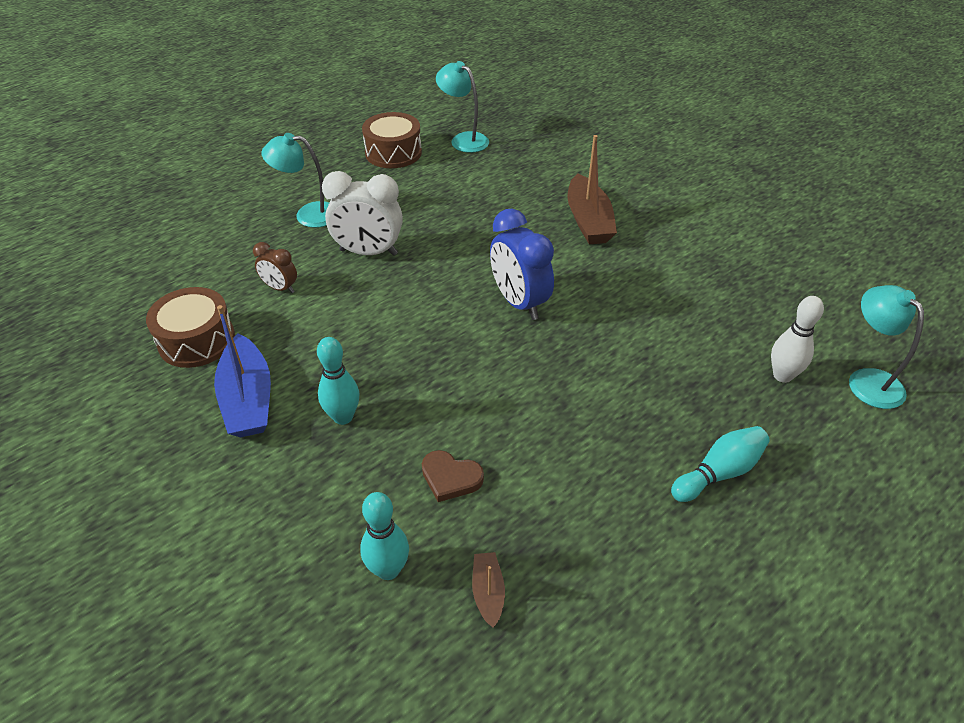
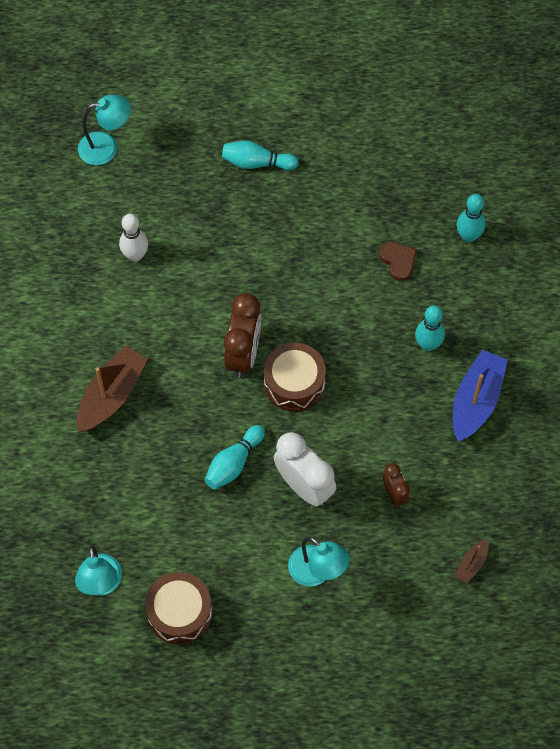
camera: 140 degrees left, 20 degrees up
(196, 340) = (482, 480): brown drum -> brown drum (294, 383)
(443, 235) = (234, 463): none -> turquoise bowling pin
(488, 592) = (429, 192): brown boat -> brown boat (471, 564)
(519, 302) = (243, 354): blue clock -> brown clock
(782, 375) = (149, 184): white bowling pin -> white bowling pin (135, 255)
(867, 380) = (106, 147): turquoise lamp -> turquoise lamp turned 120 degrees counterclockwise

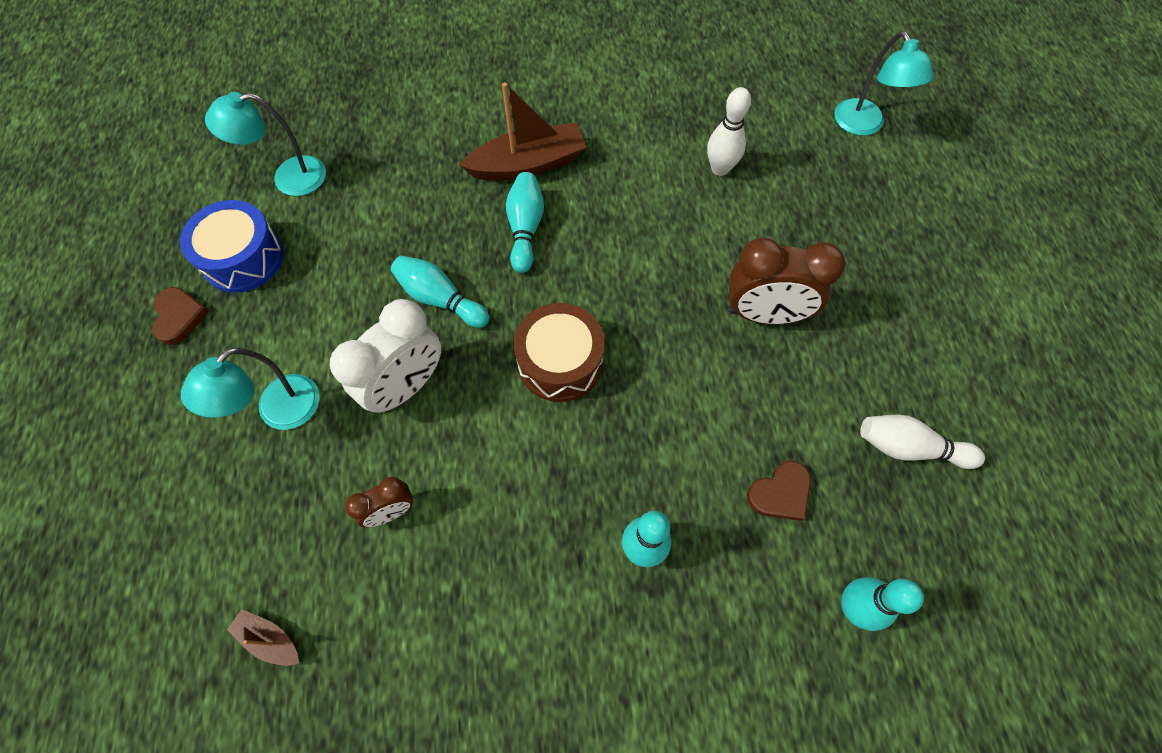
camera: 85 degrees right, 0 degrees up
(112, 395) = (528, 164): brown boat -> brown boat turned 45 degrees counterclockwise
(179, 613) = (243, 258): brown drum -> blue drum
(230, 655) = (179, 317): none -> brown heart
(243, 354) = (597, 297): brown clock -> brown clock (764, 314)
(256, 162) = (893, 288): turquoise bowling pin -> turquoise bowling pin (525, 229)
(373, 182) = (909, 448): none -> white bowling pin
(476, 400) = (551, 634): blue boat -> none

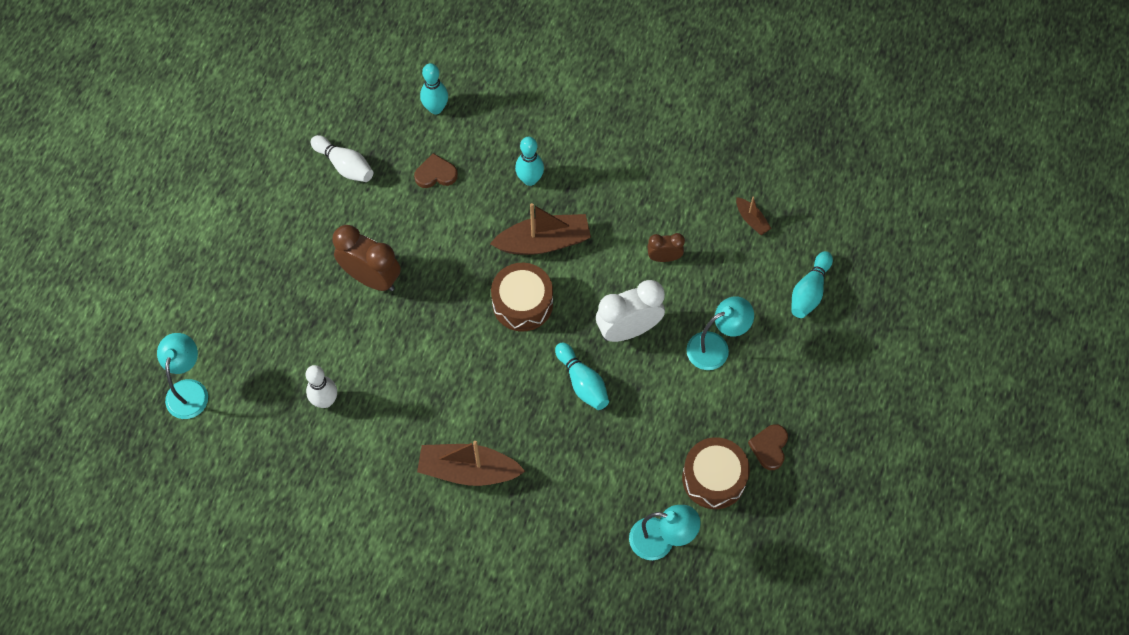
camera: 155 degrees left, 0 degrees up
(243, 258) = (714, 478): blue drum -> brown drum
(525, 229) = (498, 413): turquoise bowling pin -> turquoise bowling pin (809, 291)
(573, 458) = (544, 242): none -> brown boat

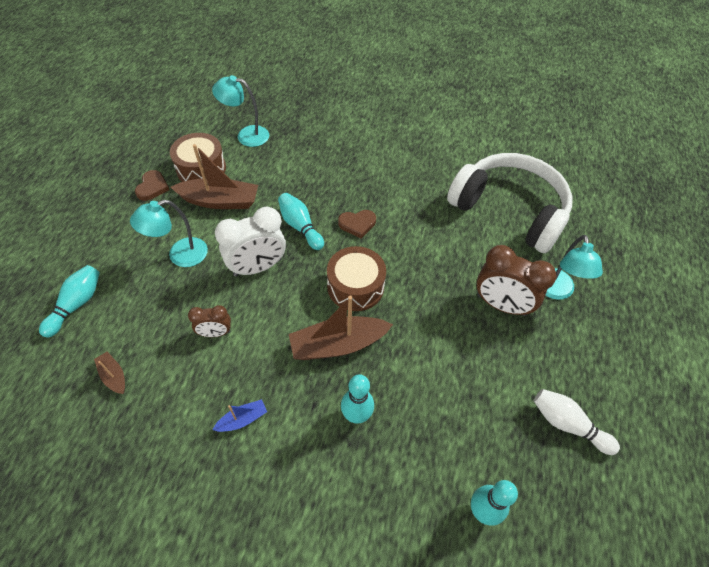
camera: 175 degrees right, 10 degrees down
(189, 390) = (621, 215): turquoise lamp -> turquoise lamp (555, 291)
(325, 401) = (509, 210): white bowling pin -> white headphones
(435, 174) = (463, 418): brown heart -> brown heart (357, 224)
(468, 470) = (388, 170): brown boat -> brown boat (220, 201)
(629, 179) = (242, 419): none -> blue boat

